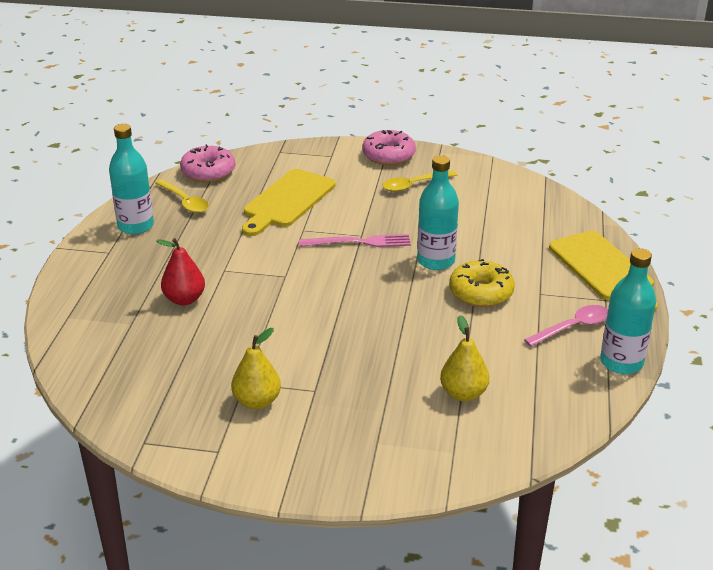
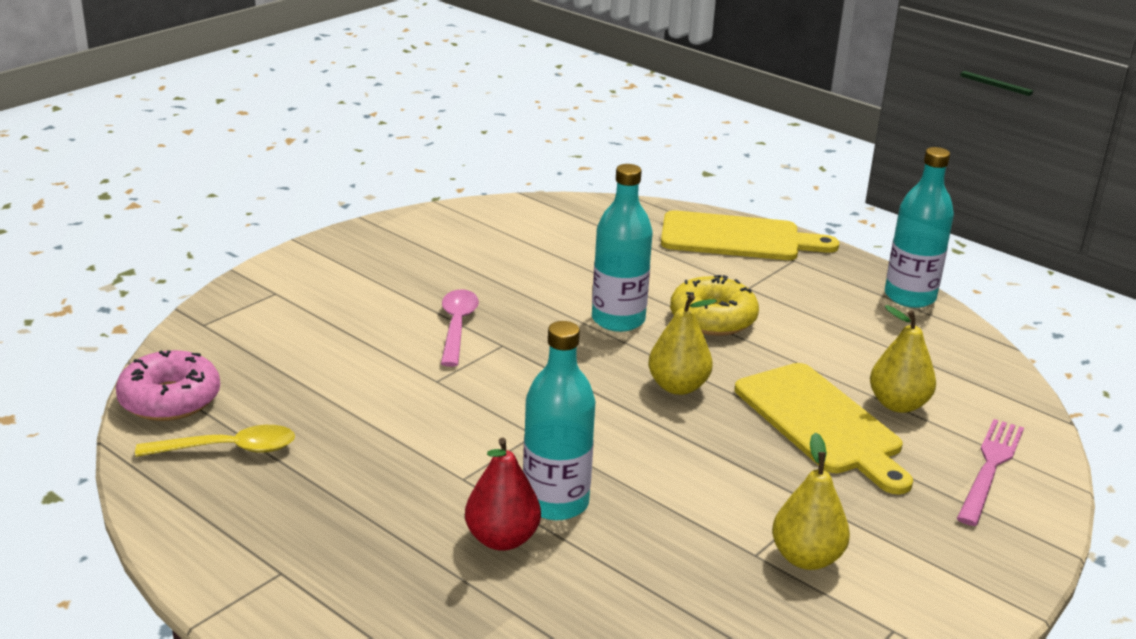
camera: 60 degrees left, 5 degrees down
(136, 226) = (236, 519): turquoise bottle -> turquoise bottle (555, 502)
(287, 201) = (346, 365): yellow cutting board -> yellow cutting board (821, 423)
(359, 242) = (517, 352): pink fork -> pink fork (990, 468)
(385, 305) = (678, 387): none -> yellow pear
(388, 155) = (336, 257): pink donut -> none
(414, 185) = (431, 268): yellow spoon -> none
(573, 327) = (827, 296): pink spoon -> pink spoon (457, 326)

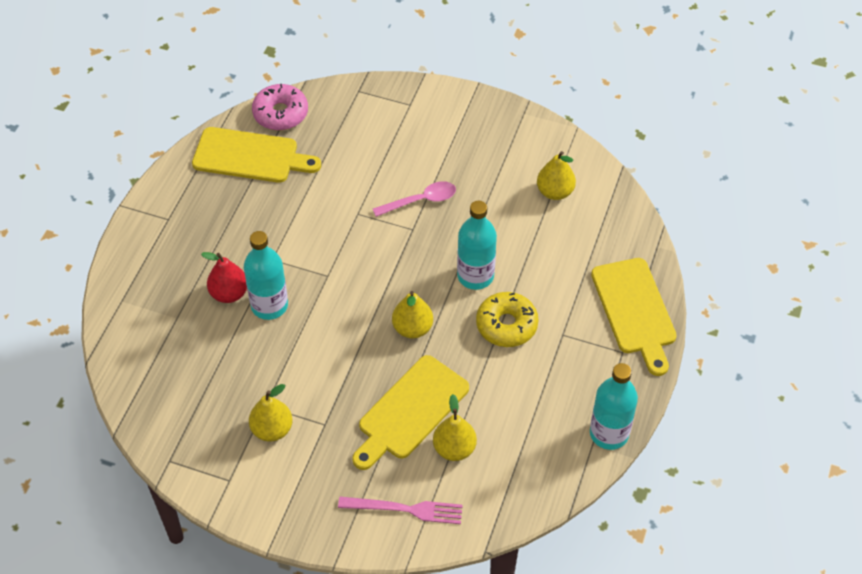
camera: 70 degrees right, 25 degrees up
(228, 449) = (250, 156): yellow spoon -> yellow cutting board
(522, 237) = (555, 192): none -> yellow pear

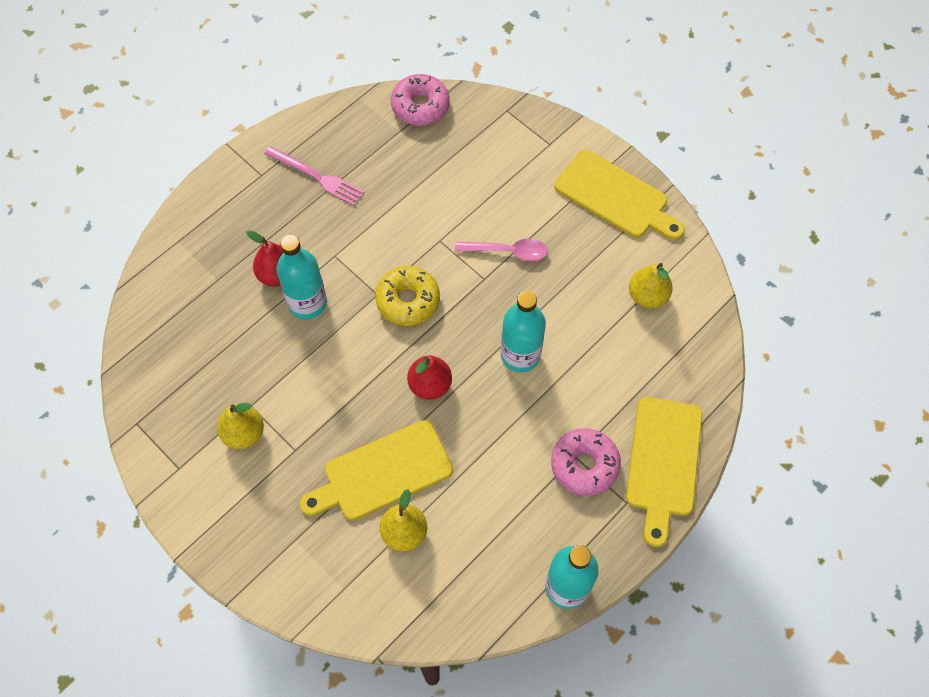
camera: 25 degrees right, 10 degrees up
(250, 156) = (369, 140): yellow cutting board -> yellow cutting board (615, 197)
(405, 509) = (324, 575): pink fork -> pink fork (317, 177)
(412, 328) = (430, 385): yellow pear -> red pear
(506, 325) = (524, 421): yellow donut -> yellow donut (408, 300)
(573, 338) = (584, 465): none -> pink donut

